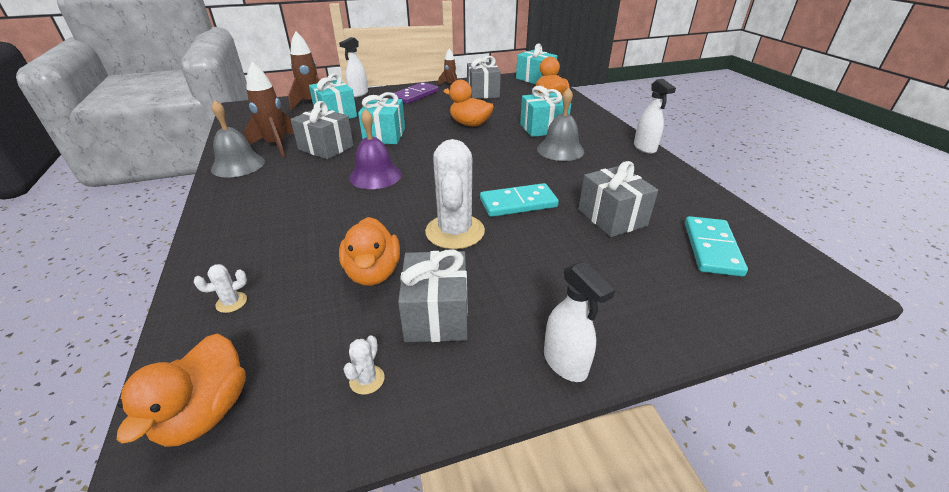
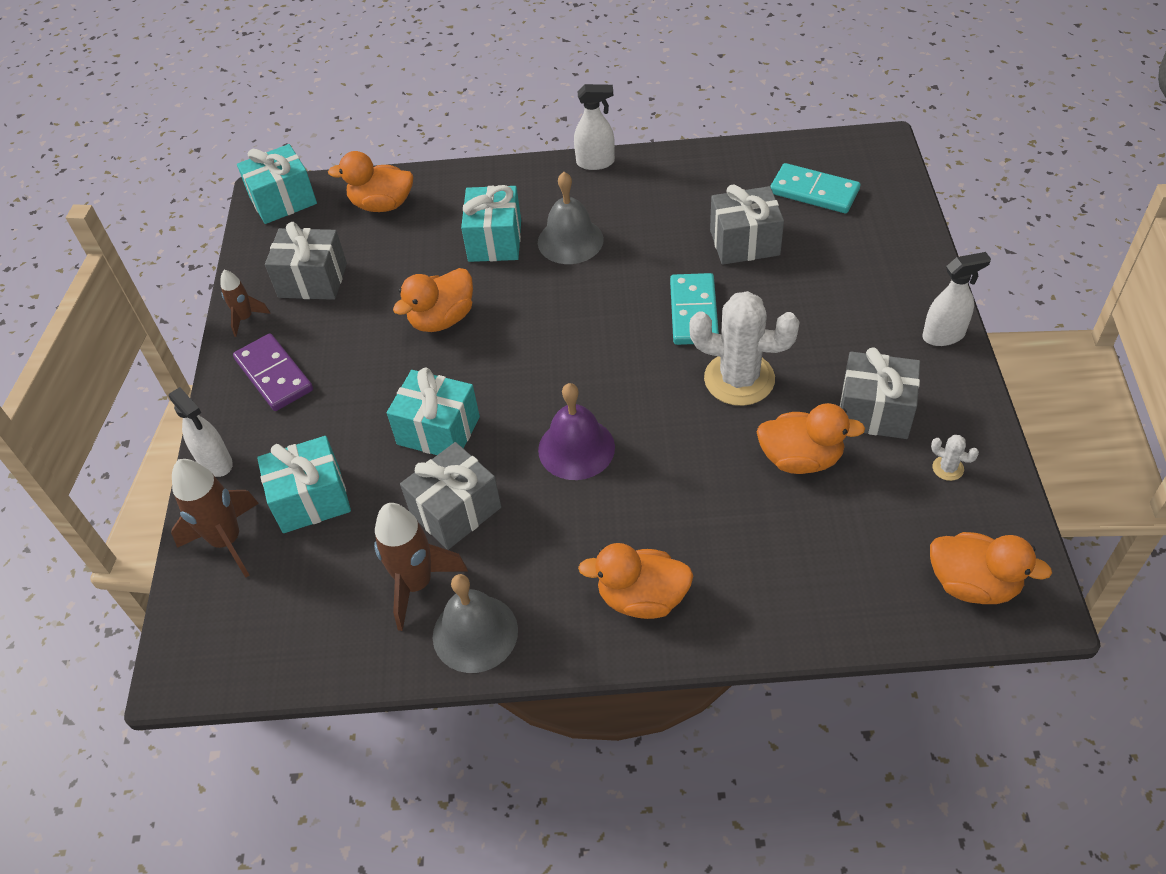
camera: 70 degrees left, 15 degrees up
(231, 302) = (828, 587): white cactus -> none
(247, 214) = (642, 598): none -> orange duck

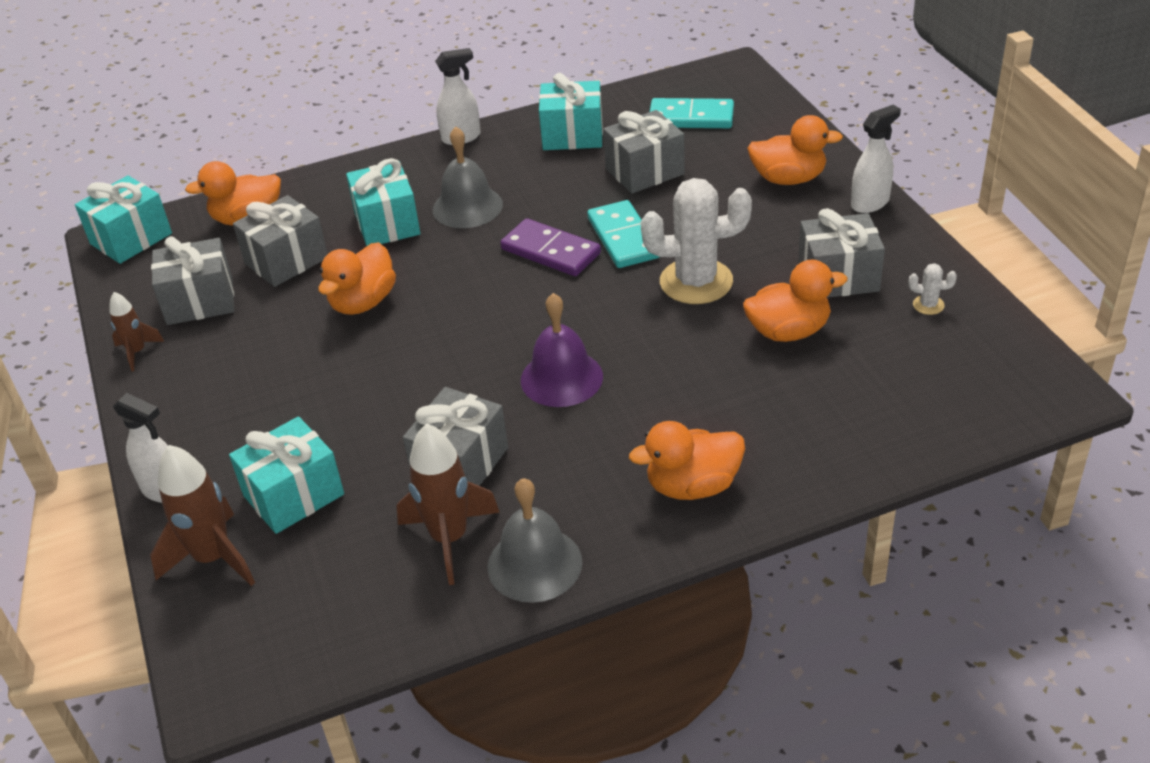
camera: 20 degrees left, 10 degrees down
(274, 375) = (195, 395): purple domino -> purple domino (550, 251)
(397, 257) = (286, 260): none -> grey gift
(438, 431) = (407, 399): turquoise gift -> turquoise gift (572, 135)
(972, 584) = (998, 389): orange duck -> orange duck (788, 179)

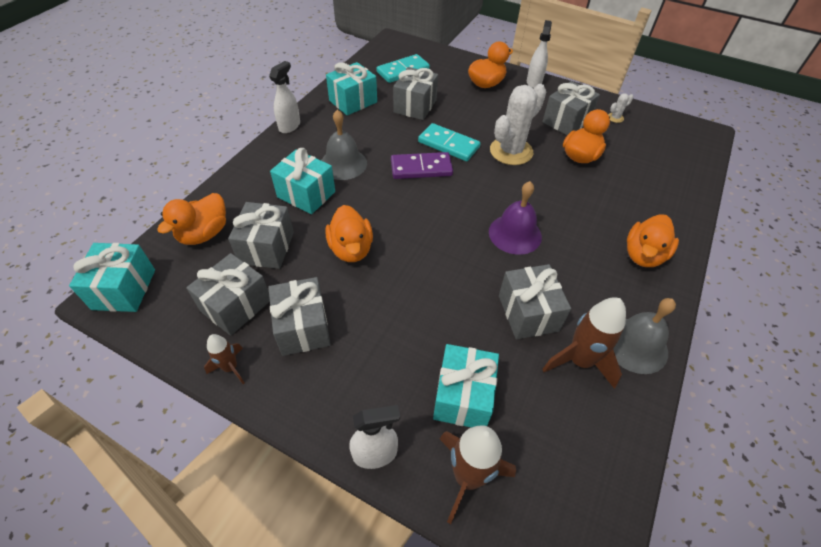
camera: 45 degrees left, 10 degrees up
(232, 352) = (303, 327): none -> grey gift

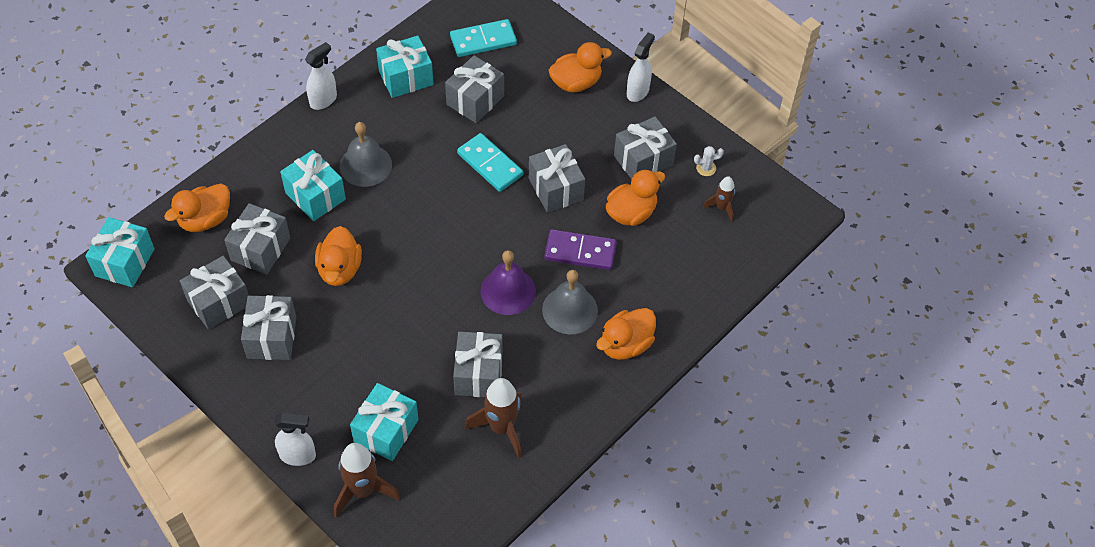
camera: 15 degrees right, 5 degrees up
(230, 368) = (202, 358): brown rocket -> brown rocket (721, 207)
(421, 168) = (446, 189): purple domino -> purple domino (580, 252)
(511, 151) = (556, 189): white cactus -> grey gift
(635, 345) = (561, 427): grey bell -> grey bell (570, 310)

